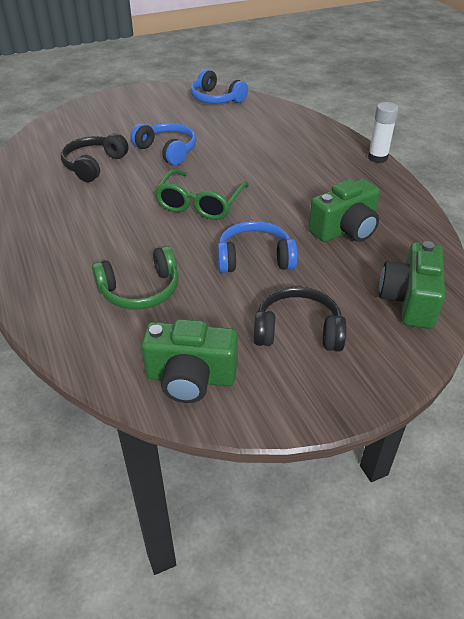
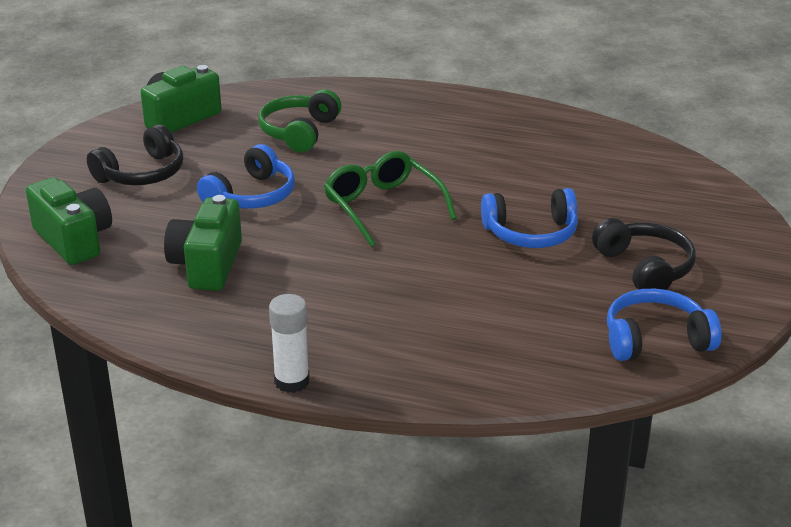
camera: 130 degrees right, 10 degrees down
(94, 165) = (555, 177): black headphones -> black headphones (645, 268)

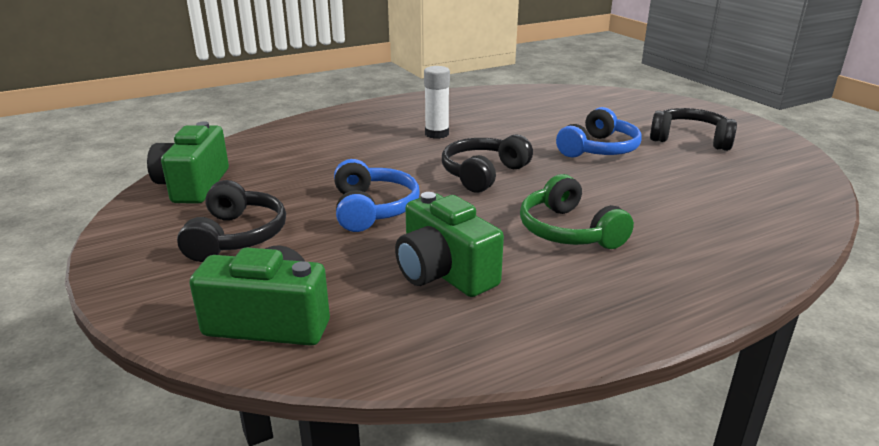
camera: 45 degrees left, 5 degrees down
(292, 381) = (699, 317): white glue stick -> white glue stick (437, 134)
(299, 132) = (322, 157): green headphones -> green headphones (568, 231)
(383, 207) = (483, 174): green glasses -> black headphones
(655, 339) = (783, 168): blue headphones -> none

